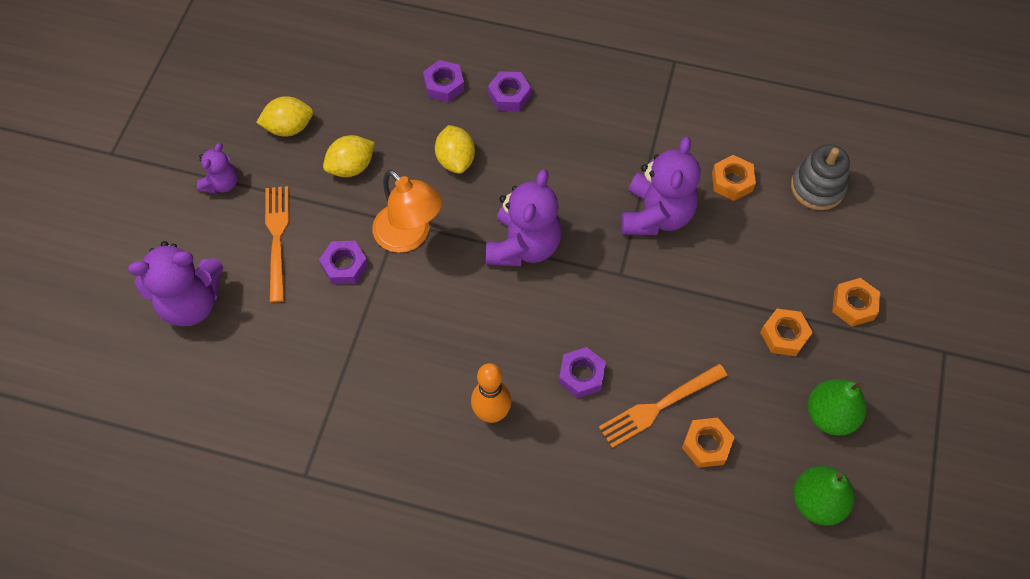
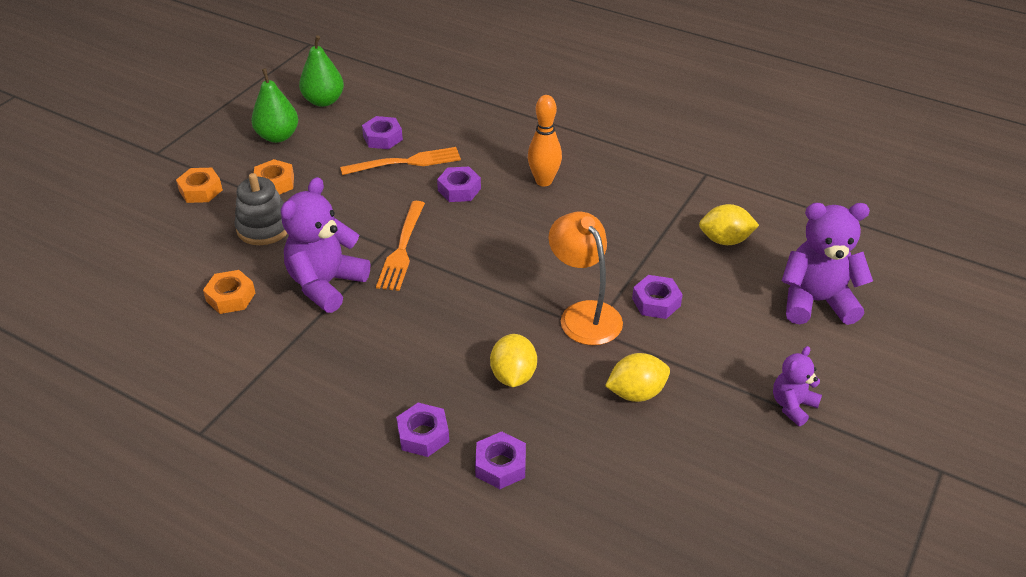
camera: 165 degrees left, 20 degrees down
(277, 238) = (726, 339): orange fork -> orange fork (402, 249)
(289, 128) = (709, 454): yellow lemon -> yellow lemon (725, 240)
(523, 246) = (470, 285): purple teddy bear -> none
(706, 445) = (382, 138): orange nut -> purple nut
(817, 187) = (152, 276): grey stacking toy -> grey stacking toy (264, 228)

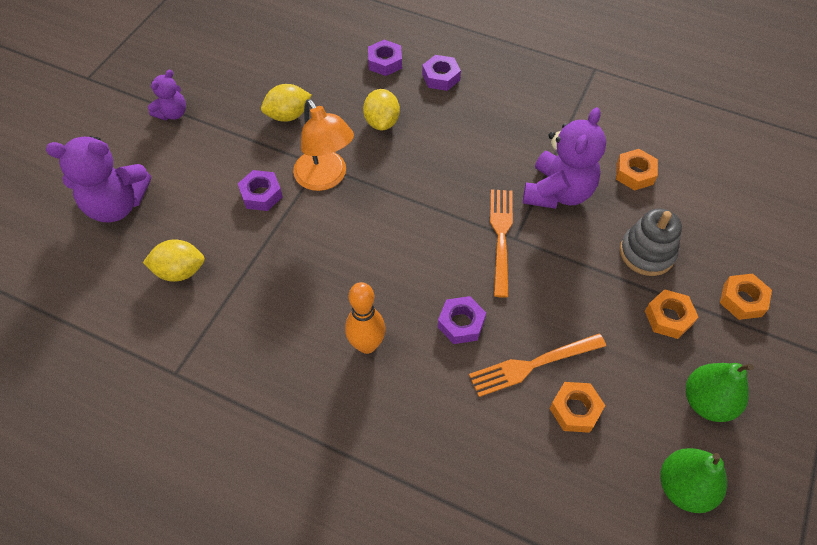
camera: 175 degrees right, 15 degrees up
(382, 138) = (575, 410): purple nut -> orange nut

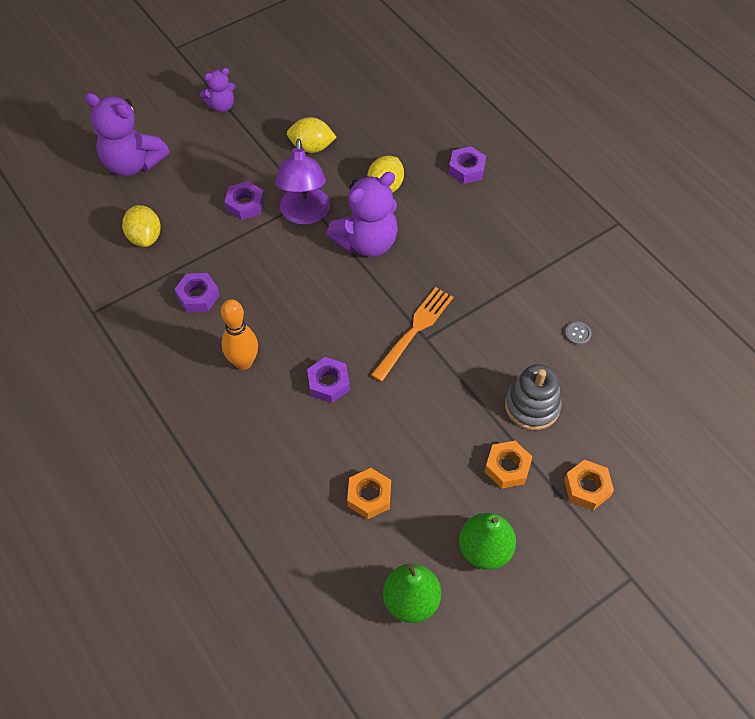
camera: 30 degrees right, 0 degrees up
(180, 271) = (145, 237): yellow lemon -> yellow lemon turned 45 degrees clockwise
(325, 178) = (305, 214): orange lamp -> purple lamp
(385, 62) = (426, 135): purple nut -> purple nut (198, 296)
(533, 365) = (362, 445): orange fork -> none
(558, 192) = (493, 317): purple teddy bear -> purple teddy bear (367, 242)
(634, 174) = (577, 334): orange nut -> grey button

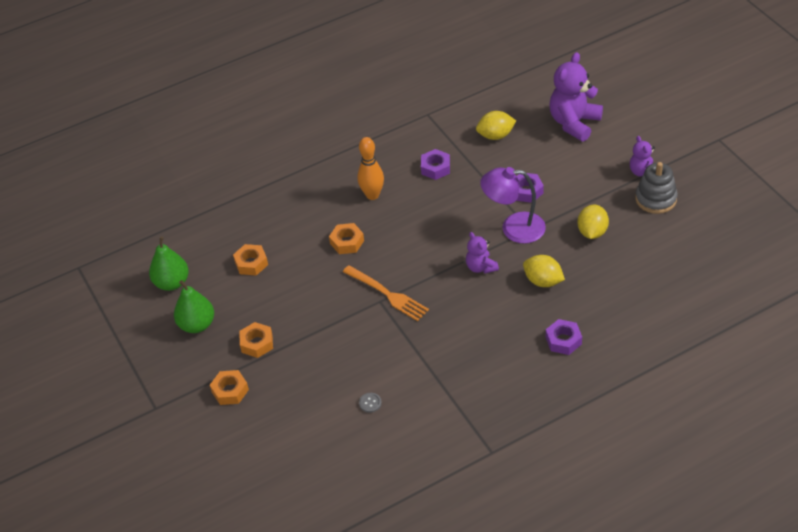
camera: 100 degrees right, 10 degrees down
(328, 383) = (347, 242): purple nut -> orange nut
(367, 242) = (481, 267): purple teddy bear -> purple teddy bear, size x0.55
(532, 406) = (306, 364): grey stacking toy -> grey stacking toy (656, 199)

